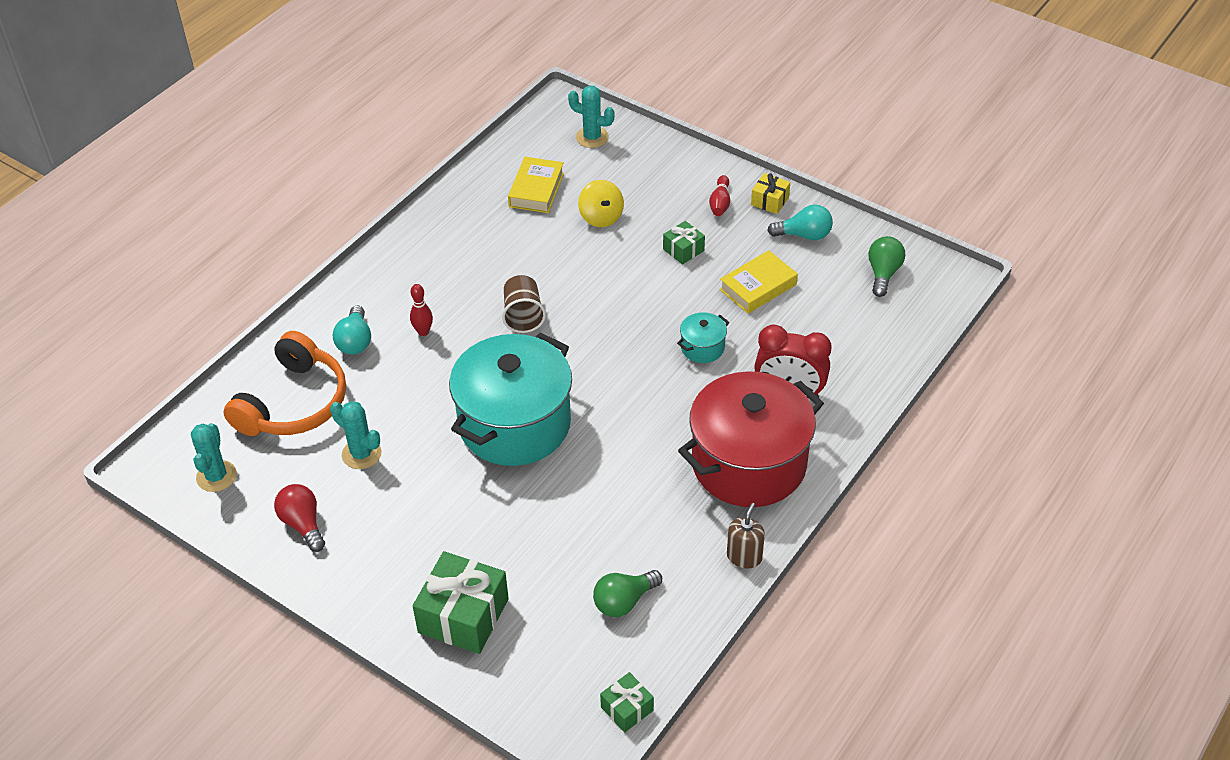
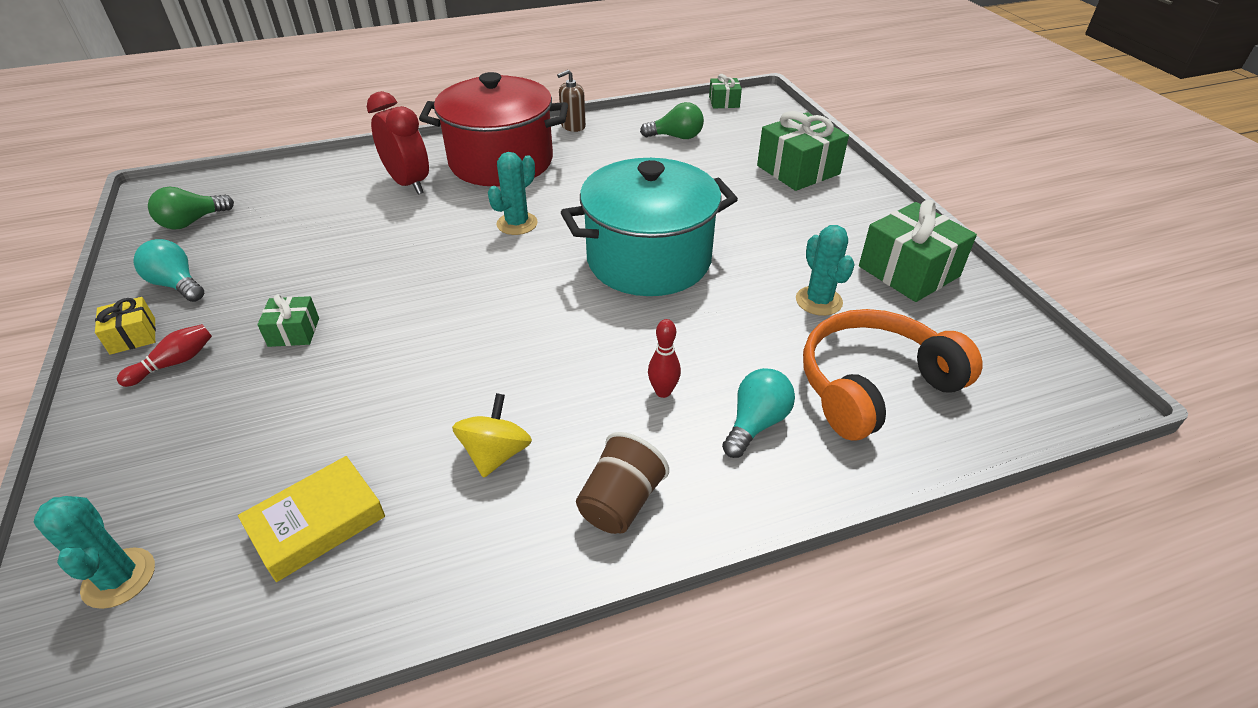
camera: 145 degrees left, 5 degrees down
(216, 476) = (996, 350): turquoise cactus -> turquoise cactus (517, 224)
(303, 524) = (908, 271): red light bulb -> green gift
(523, 315) = (536, 351): brown cup -> brown cup (620, 502)
(601, 217) = (306, 424): yellow spinning top -> yellow spinning top (496, 454)
(702, 347) = (418, 240): turquoise pot -> none
(758, 287) = (296, 262): yellow book -> none

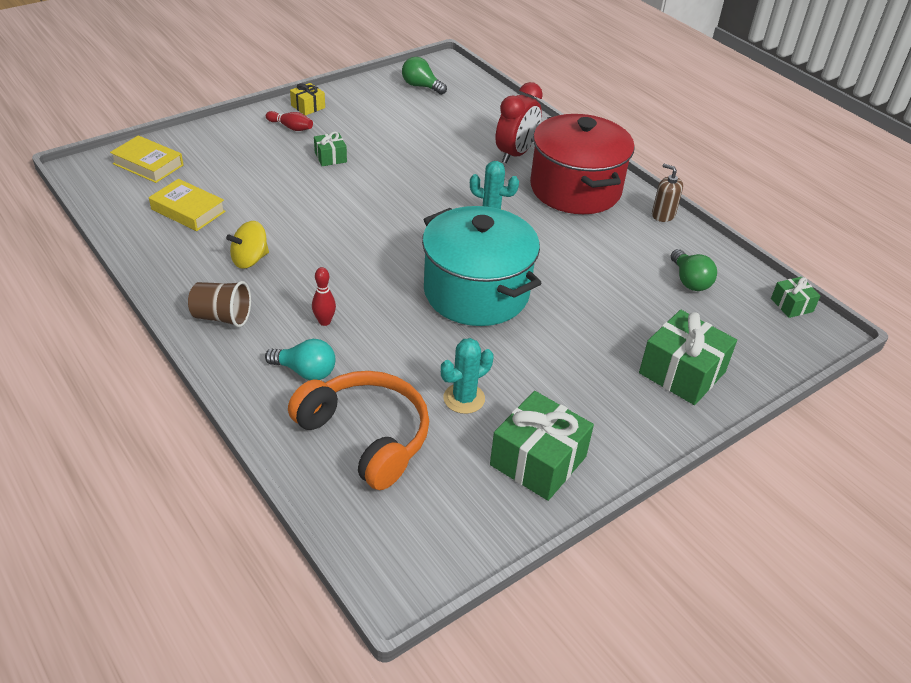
camera: 70 degrees right, 0 degrees up
(119, 578) = (148, 164): turquoise cactus -> yellow book
(177, 285) = (357, 104): turquoise light bulb -> none
(496, 454) = (250, 260): yellow spinning top -> yellow spinning top turned 150 degrees clockwise

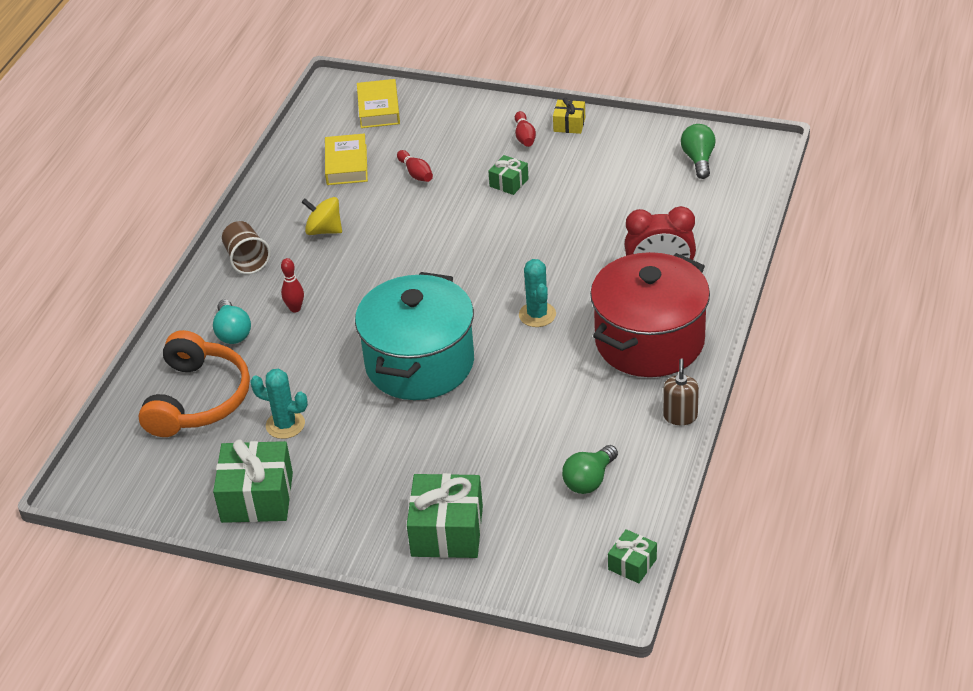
camera: 60 degrees right, 0 degrees up
(254, 187) = (416, 173): none -> red bowling pin

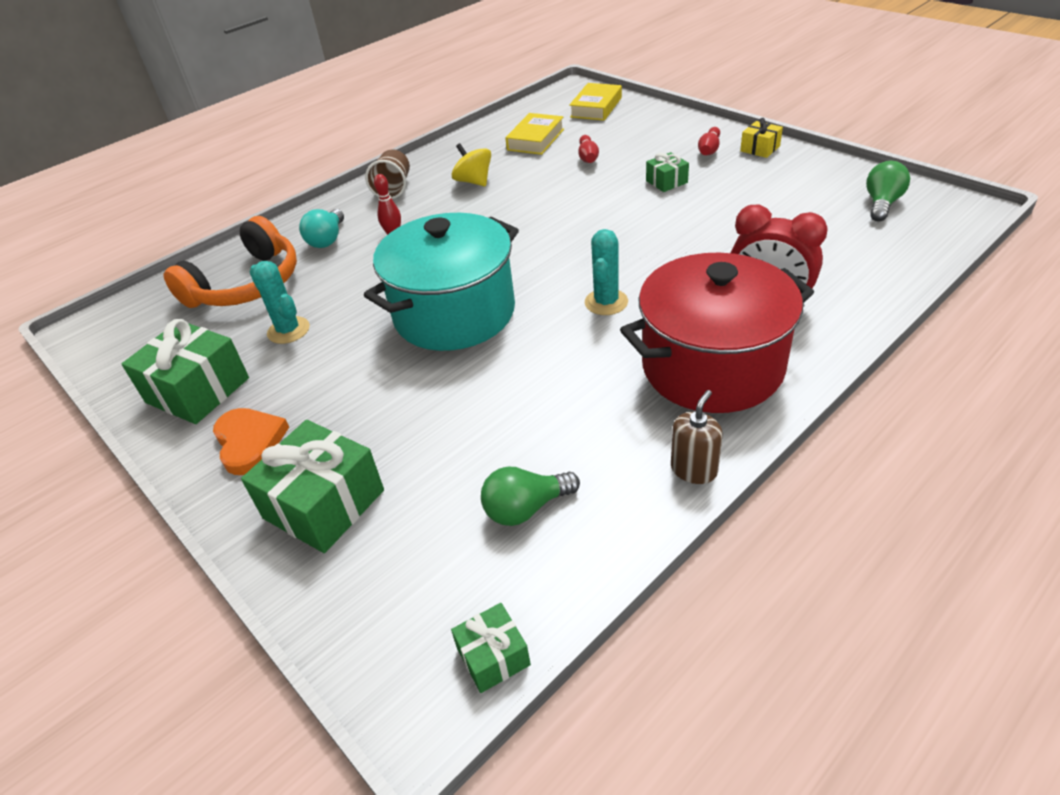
camera: 30 degrees right, 0 degrees up
(346, 516) = (249, 442): none -> orange heart

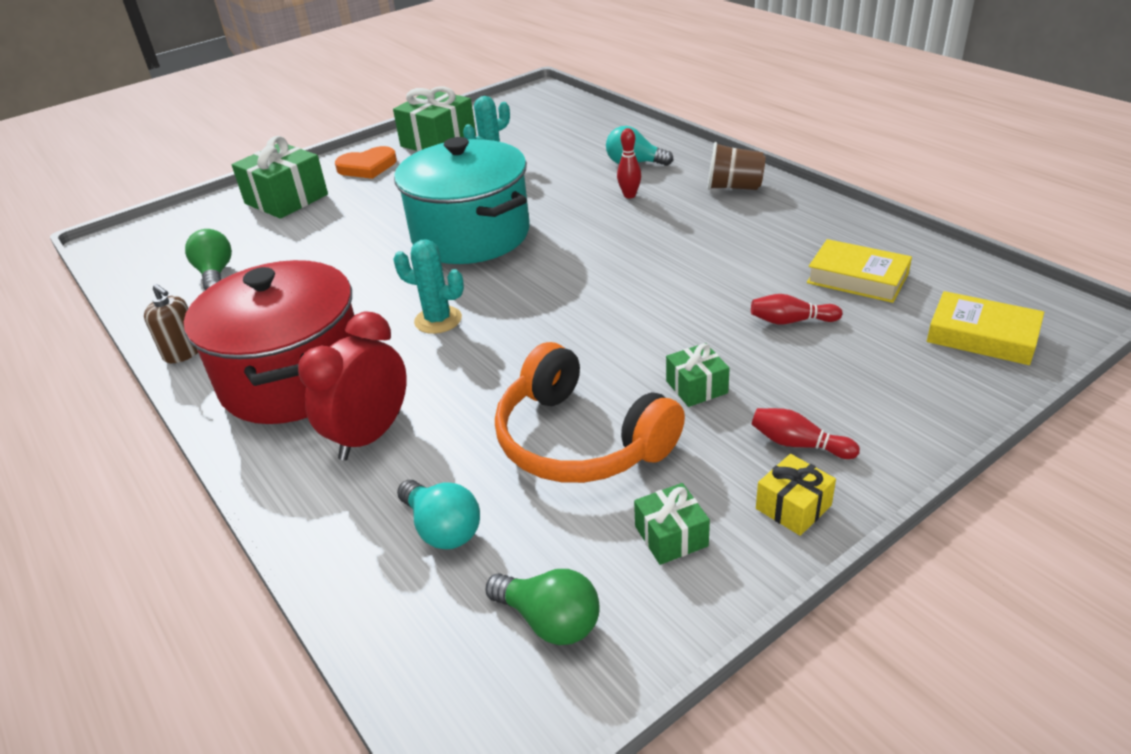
camera: 95 degrees right, 5 degrees down
(247, 284) = (572, 138): orange headphones -> orange headphones (580, 440)
(474, 181) = (737, 235): yellow spinning top -> none
(493, 656) = (117, 263): green gift -> green gift (671, 536)
(840, 250) = (442, 529): none -> turquoise light bulb

